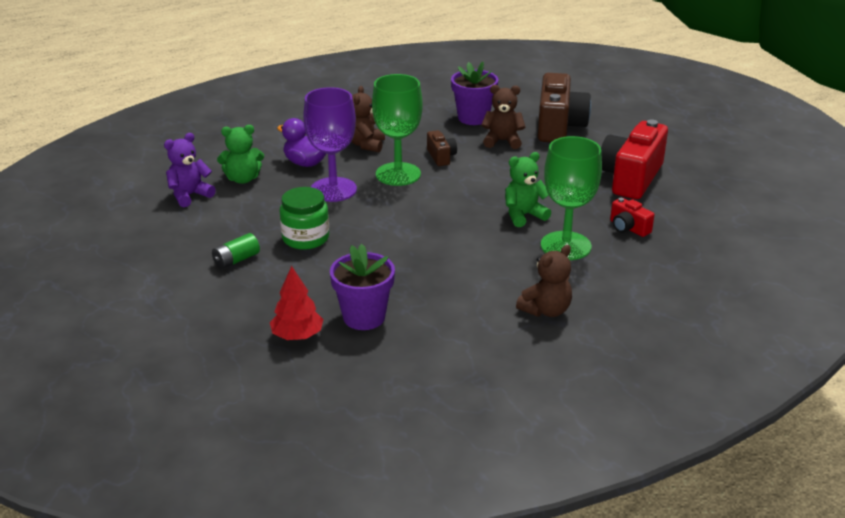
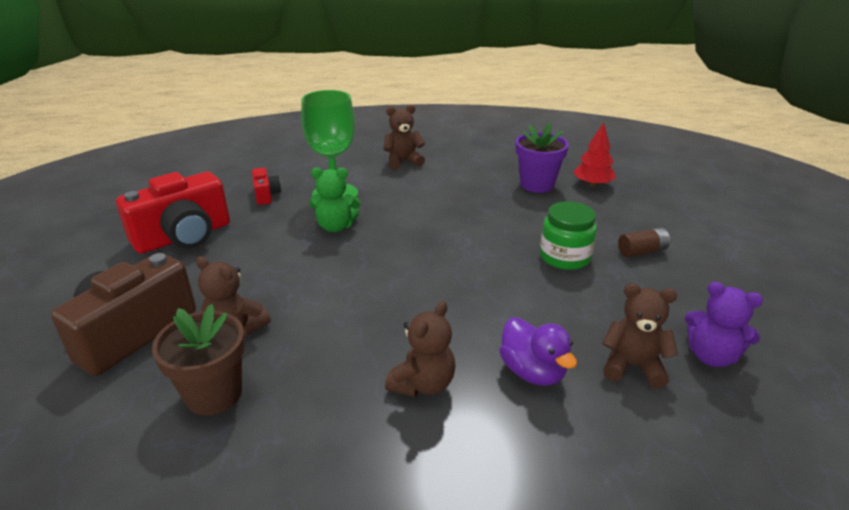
camera: 155 degrees left, 0 degrees up
(190, 195) = (711, 356): purple teddy bear -> purple teddy bear turned 45 degrees clockwise
(236, 260) = (642, 252): green battery -> brown battery
(243, 179) = (632, 366): green teddy bear -> brown teddy bear
(333, 190) = (510, 311): purple goblet -> none
(398, 174) = (416, 312): green goblet -> none
(441, 157) = (340, 325): brown camera -> none
(473, 118) = (214, 394): purple flower pot -> brown flower pot

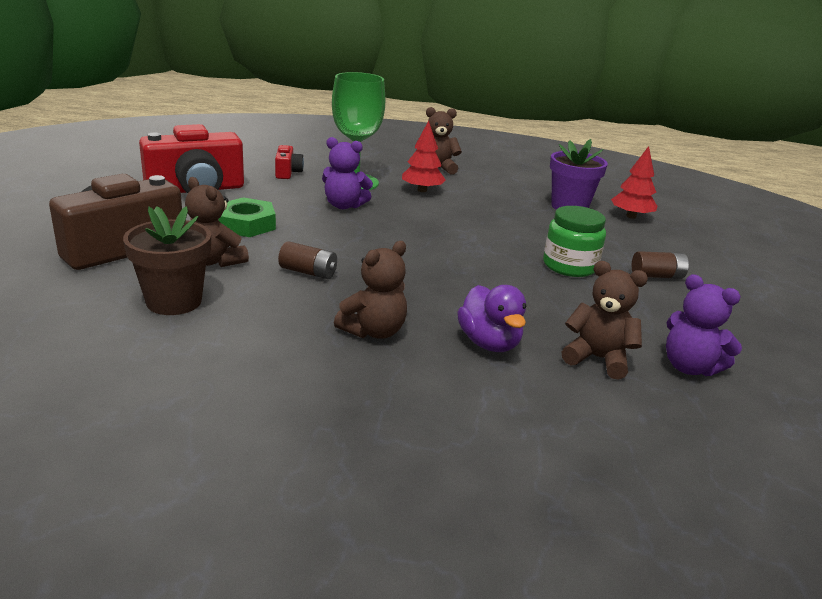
camera: 10 degrees right, 5 degrees down
(250, 272) = (246, 224): none -> green nut
(333, 321) = (308, 272): none -> brown battery
(335, 226) = (344, 206): green teddy bear -> purple teddy bear
(400, 191) = (422, 190): none -> red tree

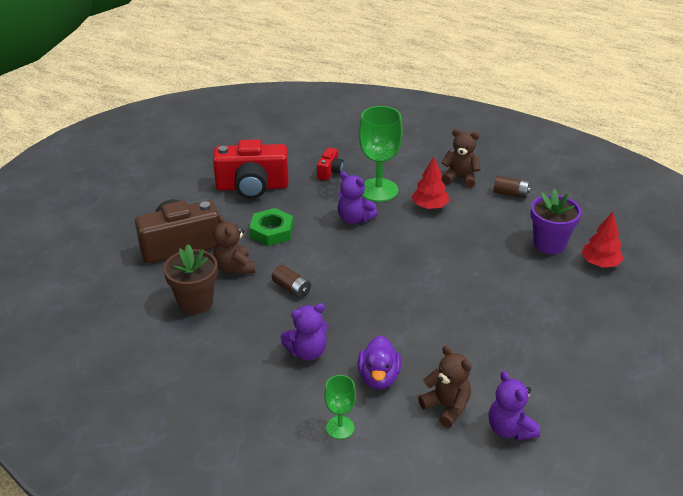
camera: 25 degrees right, 10 degrees up
(374, 331) = (307, 352): brown teddy bear -> purple teddy bear
(482, 407) = (340, 427): none -> green goblet
(569, 266) = (494, 314): green jar -> none
(657, 276) = (562, 337): brown battery -> brown battery (510, 194)

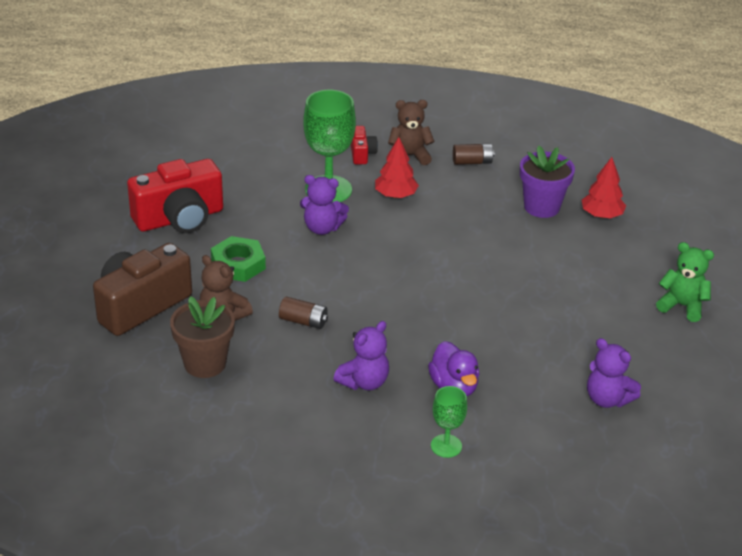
camera: 25 degrees left, 0 degrees up
(330, 172) = (259, 180): red camera -> red camera (362, 154)
(446, 407) = (537, 396): brown teddy bear -> none
(631, 363) = (682, 306): none -> green teddy bear

